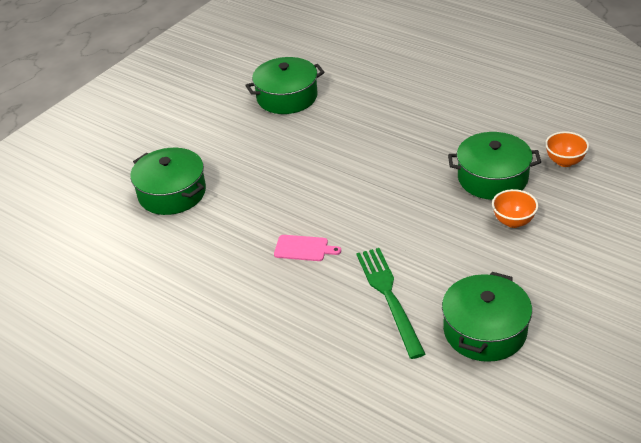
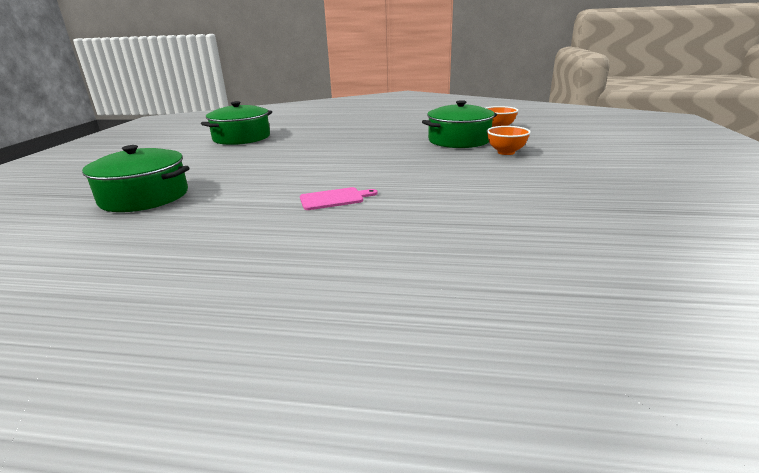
camera: 30 degrees left, 15 degrees down
(389, 297) = (463, 207): green fork -> none
(485, 330) = (585, 204): green pot -> none

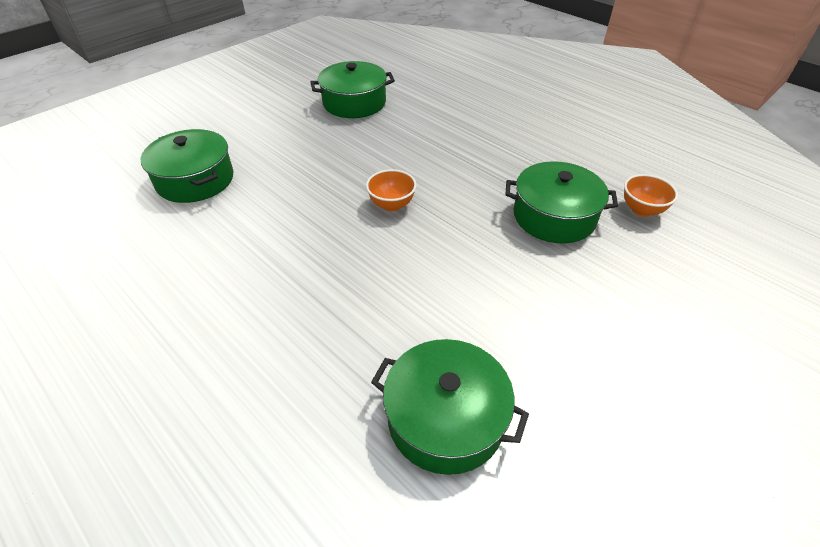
camera: 35 degrees right, 20 degrees up
(334, 199) = (310, 267): pink cutting board -> none
(506, 152) = (571, 273): orange bowl -> orange bowl (391, 205)
(546, 216) = (445, 418): none -> green pot

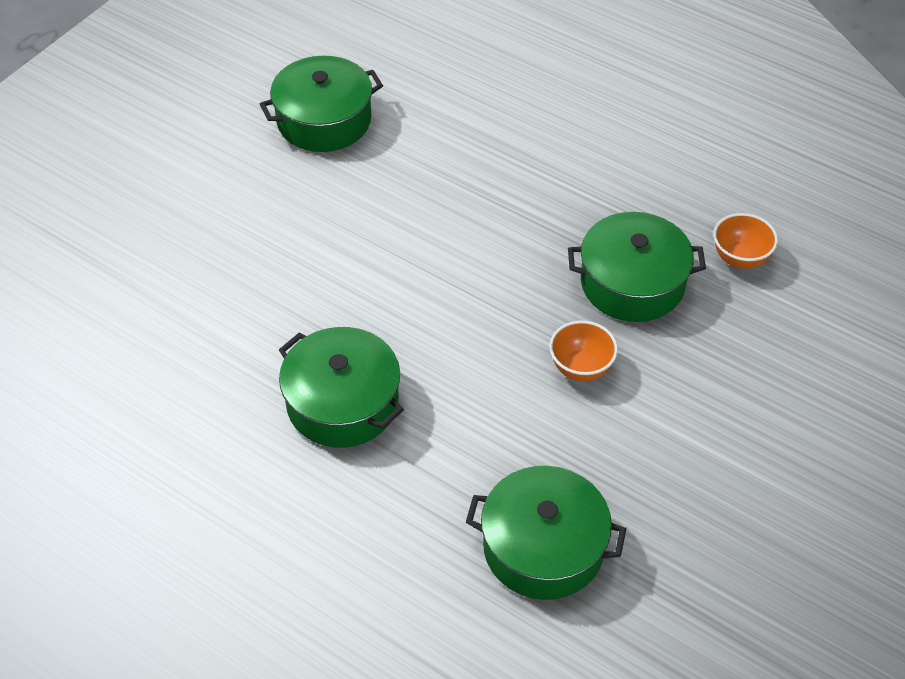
camera: 10 degrees left, 5 degrees up
(195, 180) = (145, 289): green pot -> green pot (342, 403)
(391, 205) = (423, 293): orange bowl -> orange bowl (581, 368)

